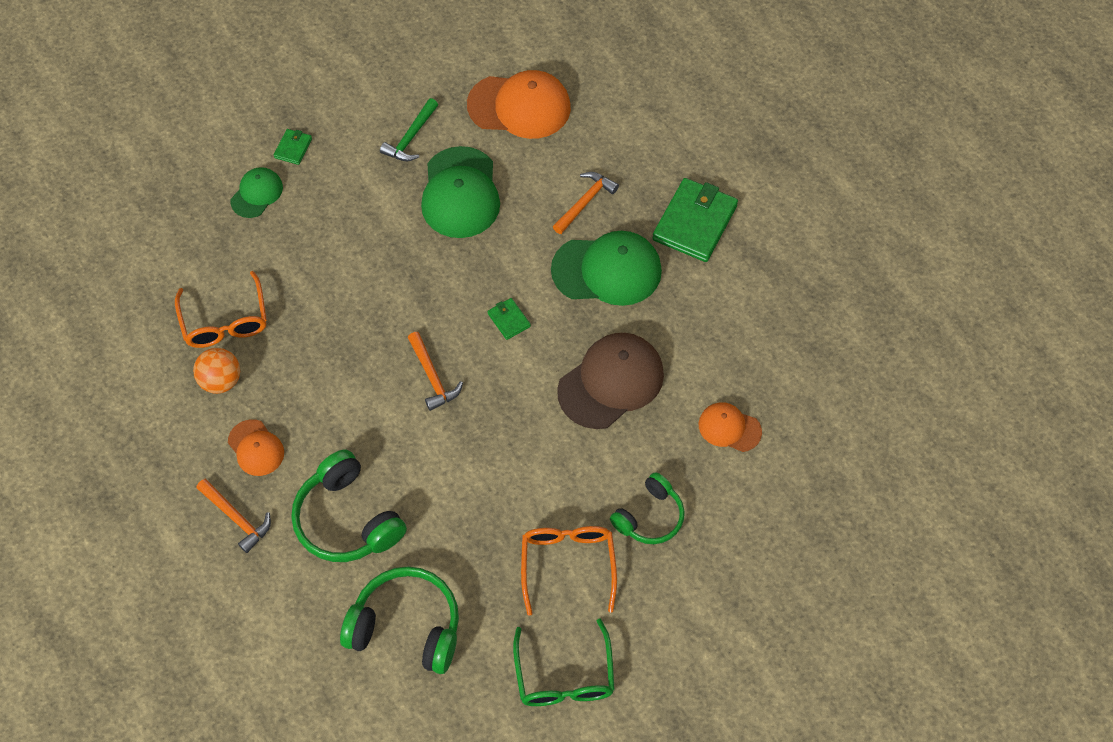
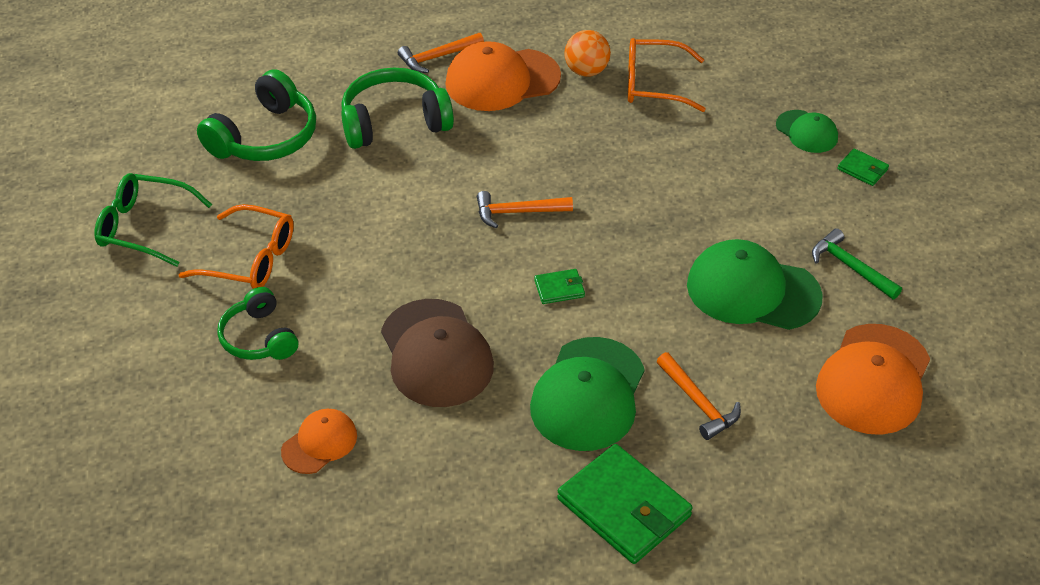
camera: 110 degrees right, 15 degrees down
(256, 448) = (502, 80): orange cap -> orange cap, size x1.82

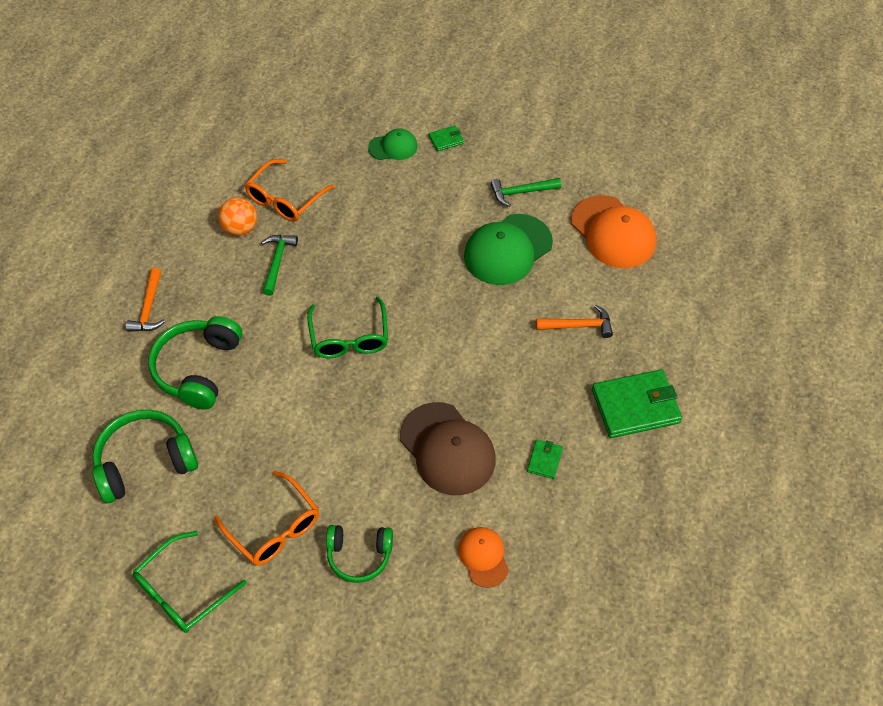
camera: 60 degrees left, 10 degrees up
(251, 259) = (274, 528): orange glasses -> orange glasses turned 90 degrees clockwise
(265, 137) = (145, 462): green headphones -> green headphones turned 90 degrees counterclockwise
(436, 353) = (447, 449): brown cap -> brown cap turned 45 degrees clockwise
(502, 80) = (208, 281): orange cap -> none
(518, 212) = (349, 338): orange hammer -> green glasses
(559, 288) = (436, 349): green wallet -> green wallet (544, 460)
(567, 116) = (277, 262): none -> green hammer
(588, 394) = (537, 379): green cap -> none

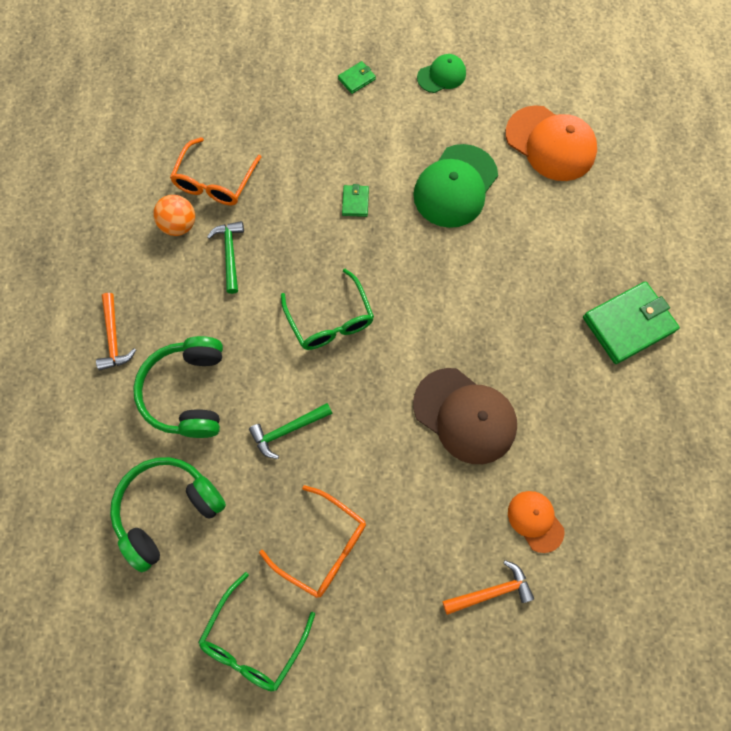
camera: 15 degrees left, 15 degrees up
(359, 555) = (416, 552): green headphones -> none
(393, 147) = (306, 98): green cap -> green cap (441, 76)
(521, 192) = (449, 120): green hammer -> green hammer (288, 430)
(544, 460) = (561, 403): green wallet -> green wallet (355, 202)
(578, 326) = (548, 252): orange hammer -> orange hammer (491, 591)

